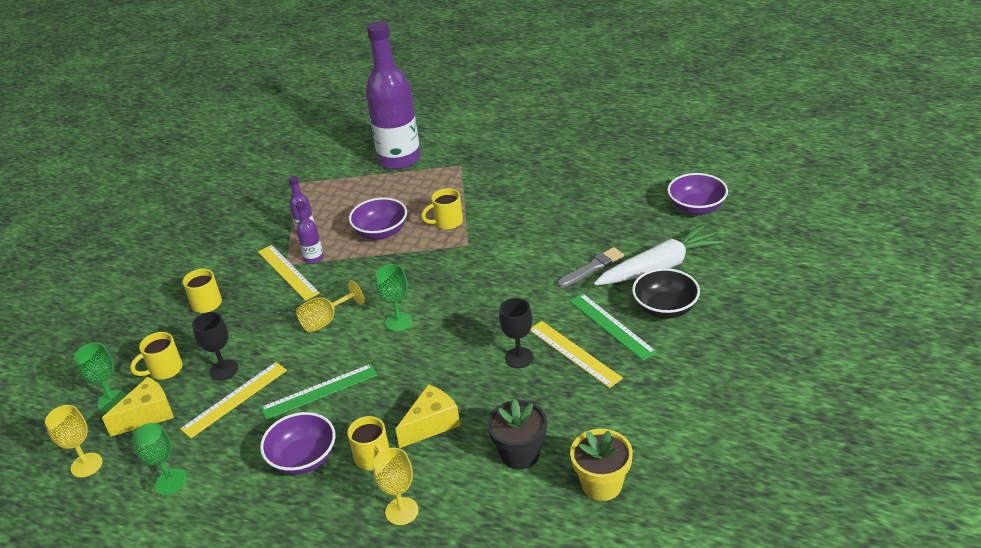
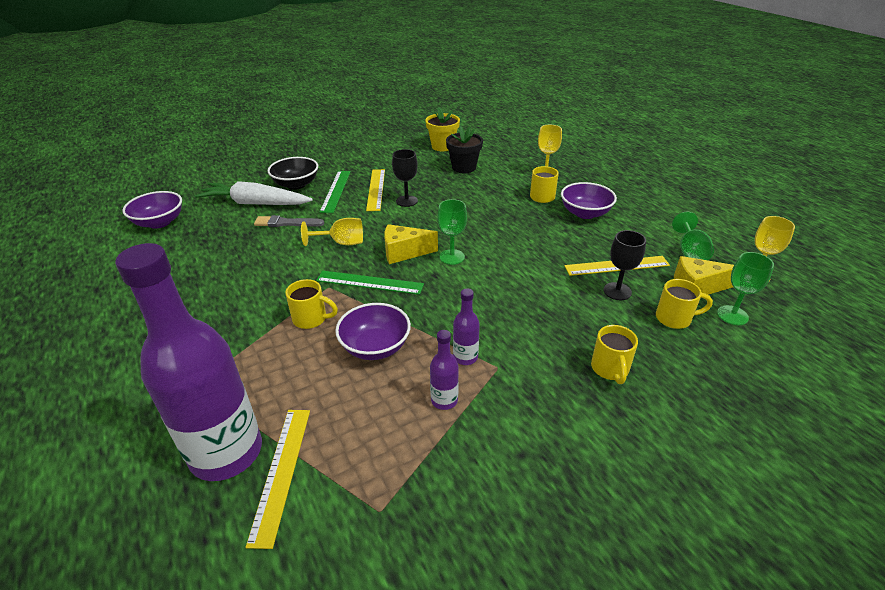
camera: 145 degrees left, 0 degrees up
(288, 272) = (503, 356): yellow ruler -> yellow ruler (281, 472)
(319, 391) = (549, 241): green ruler -> green ruler (369, 282)
(326, 320) = (505, 287): yellow goblet -> yellow goblet (341, 243)
(431, 424) = (494, 196): yellow cheese -> yellow cheese (404, 253)

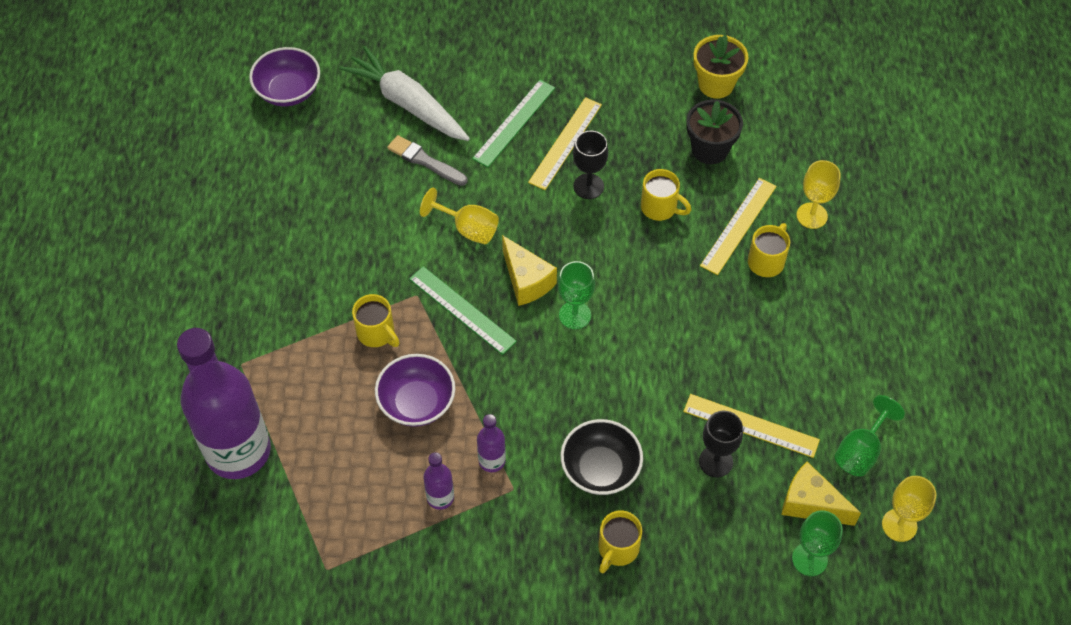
camera: 30 degrees right, 20 degrees up
(281, 472) = (271, 493): yellow ruler -> yellow ruler (738, 226)
(296, 184) = (473, 86): black bowl -> black bowl (600, 469)
(404, 253) = (526, 281): yellow cheese -> yellow cheese turned 150 degrees counterclockwise
(585, 213) = (794, 320): purple bowl -> none
(674, 318) = (742, 529): yellow mug -> yellow mug (660, 208)

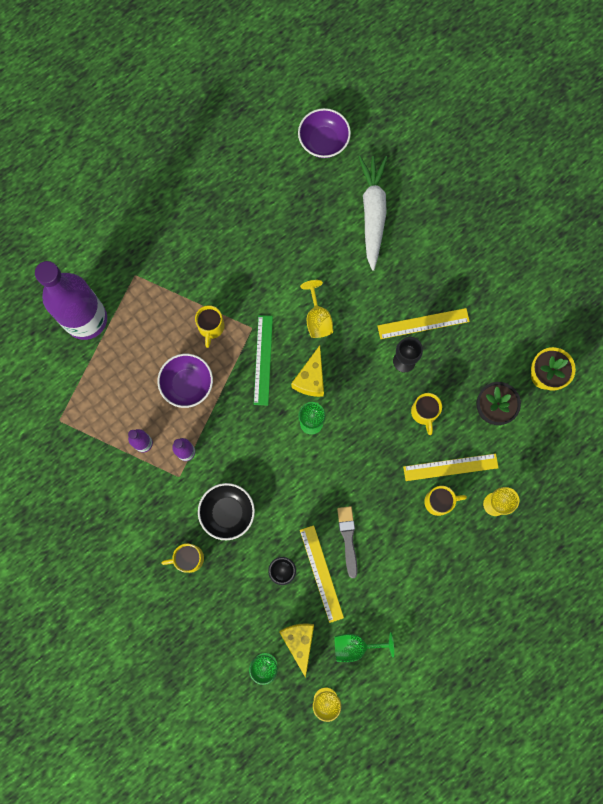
camera: 50 degrees right, 20 degrees up
(425, 161) = (342, 257): grey brush -> grey brush (348, 538)
(514, 123) = (412, 283): green ruler -> none

